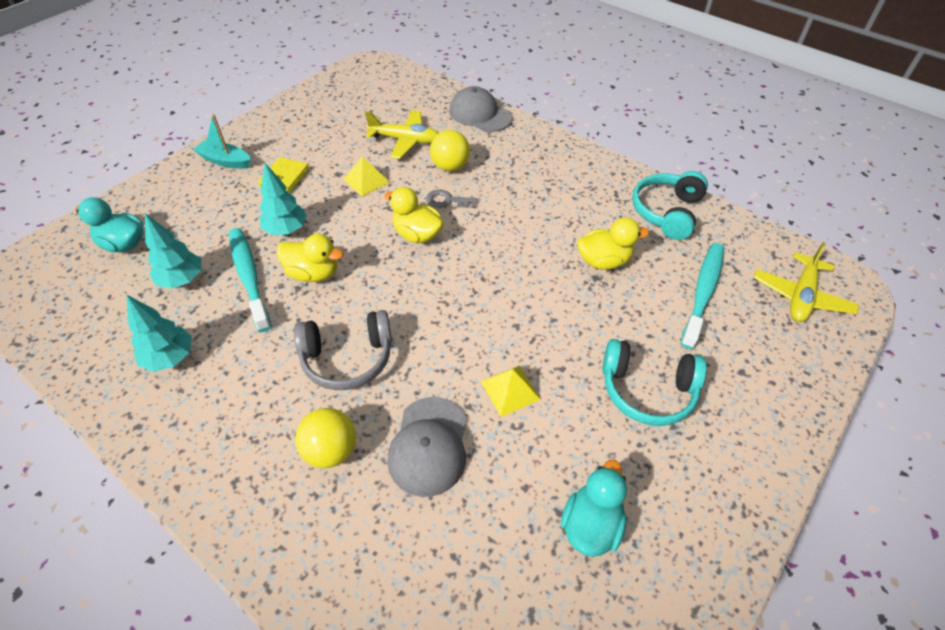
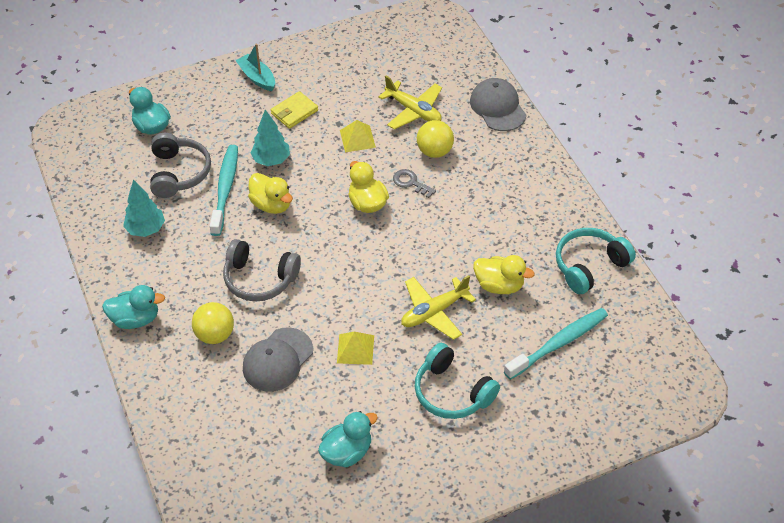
camera: 30 degrees right, 0 degrees up
(182, 280) = (179, 173): turquoise tree -> grey headphones
(210, 478) = (135, 319): none -> turquoise duck
(801, 296) = (638, 380): yellow plane -> yellow plane (434, 312)

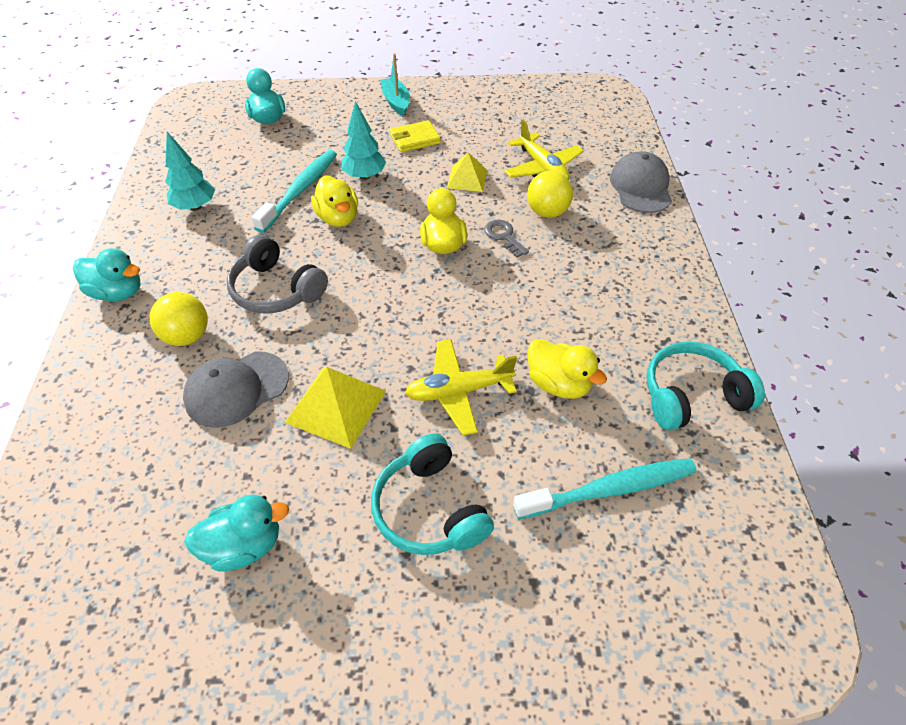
camera: 20 degrees right, 0 degrees up
(179, 173) = (264, 164): grey headphones -> none
(355, 349) = (336, 406): yellow pyramid -> yellow pyramid, size x1.55

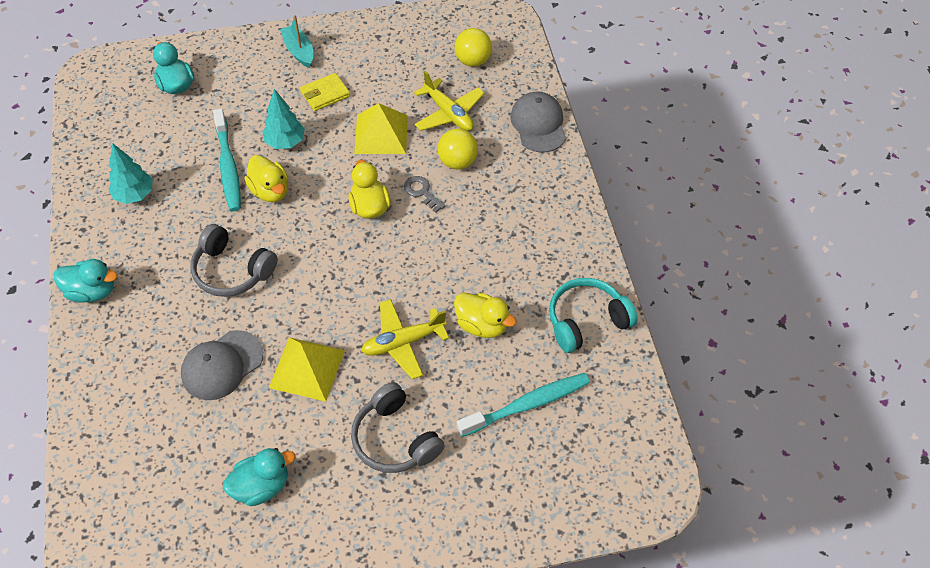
camera: 10 degrees left, 5 degrees up
(187, 336) = (166, 324): yellow ball -> yellow ball (473, 61)
(299, 191) = (228, 166): turquoise toothbrush -> turquoise toothbrush turned 150 degrees clockwise
(429, 509) = (394, 439): turquoise headphones -> grey headphones
(467, 178) = (381, 134): yellow pyramid -> yellow pyramid, size x1.55

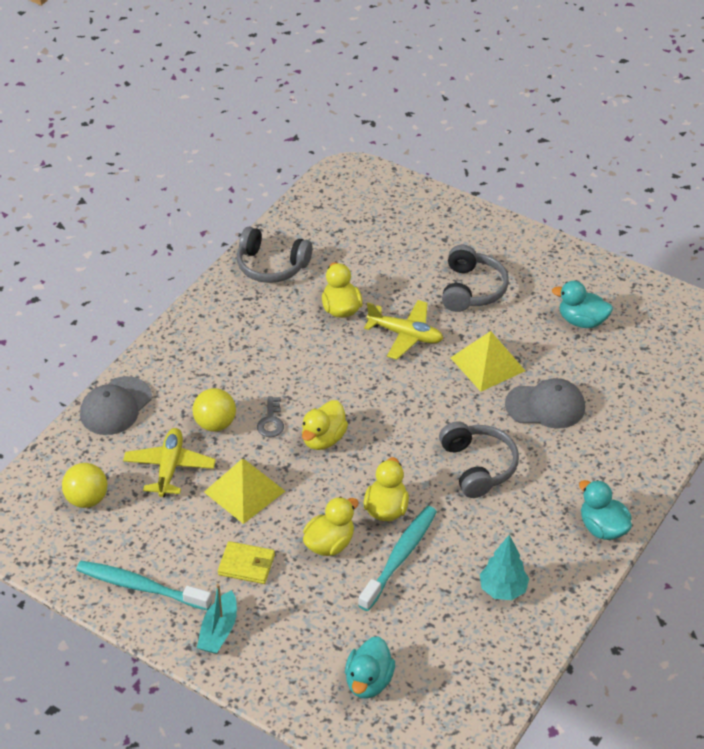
camera: 135 degrees left, 10 degrees down
(285, 142) = (329, 544): turquoise tree -> yellow duck
(526, 405) = (369, 252): turquoise toothbrush -> turquoise toothbrush (141, 587)
(586, 321) = (271, 266): turquoise headphones -> grey headphones

